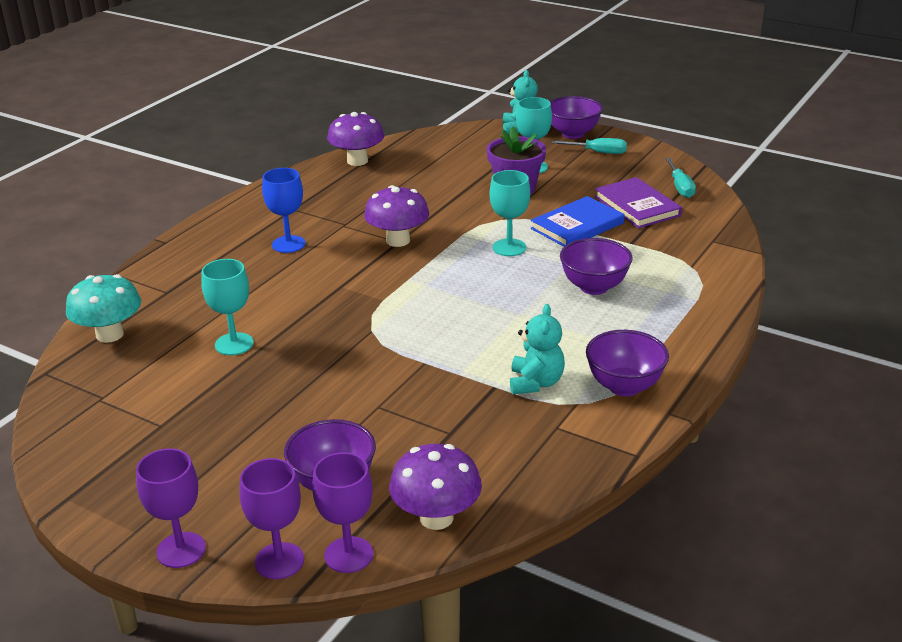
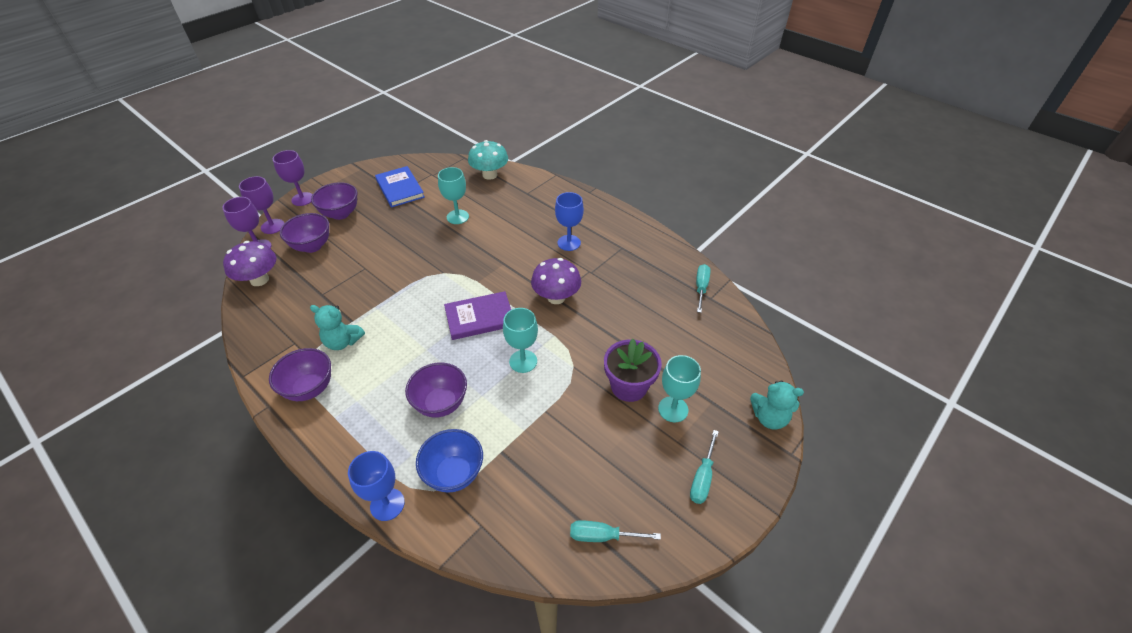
camera: 100 degrees right, 15 degrees up
(357, 161) = (701, 288): purple mushroom -> turquoise screwdriver
(573, 134) = (754, 465): purple bowl -> purple bowl (341, 214)
(577, 226) = (545, 417): blue book -> blue book (400, 189)
(637, 206) = (570, 478): purple book -> purple book (479, 318)
(671, 263) = (454, 474): none -> blue bowl
(729, 293) = (387, 504): none -> blue goblet

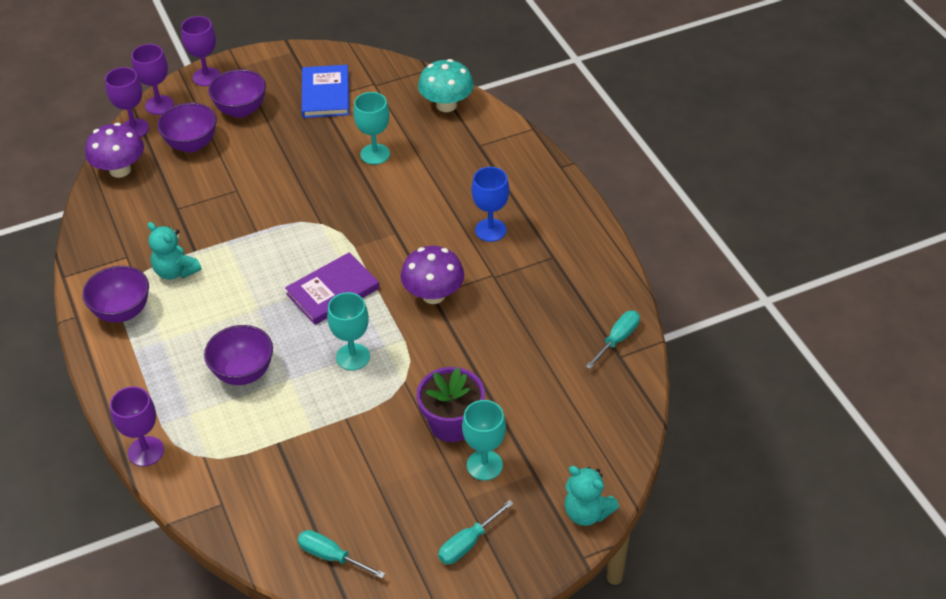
camera: 25 degrees right, 0 degrees up
(387, 504) = (146, 451): blue goblet -> purple goblet
(454, 474) = (221, 446): blue bowl -> none
(479, 318) = (333, 291): purple book -> purple book turned 45 degrees counterclockwise

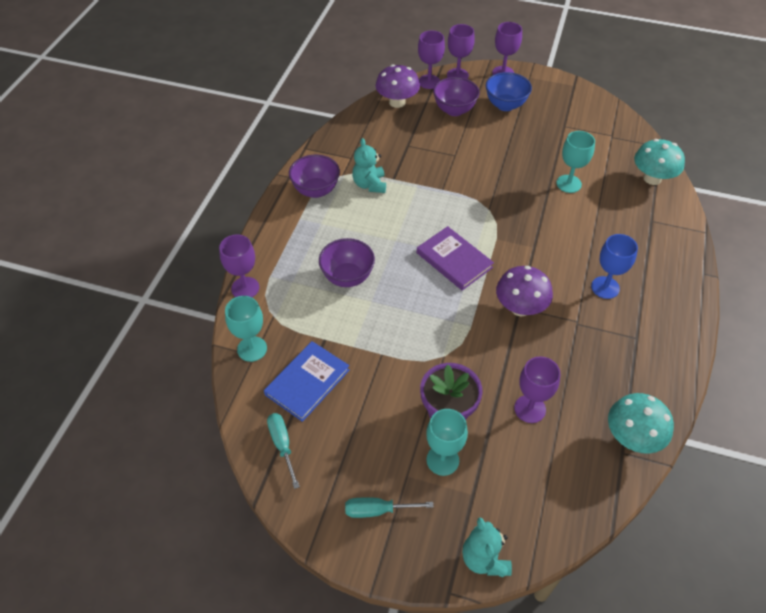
camera: 40 degrees right, 5 degrees up
(241, 110) = (505, 105): purple bowl -> blue bowl
(325, 94) = (571, 125): blue book -> blue book (307, 382)
(333, 291) = (454, 260): purple book -> purple book turned 45 degrees clockwise
(353, 357) = (425, 314): turquoise goblet -> turquoise goblet (252, 349)
(518, 374) = (530, 409): none -> purple goblet
(617, 340) = (632, 437): turquoise screwdriver -> turquoise mushroom

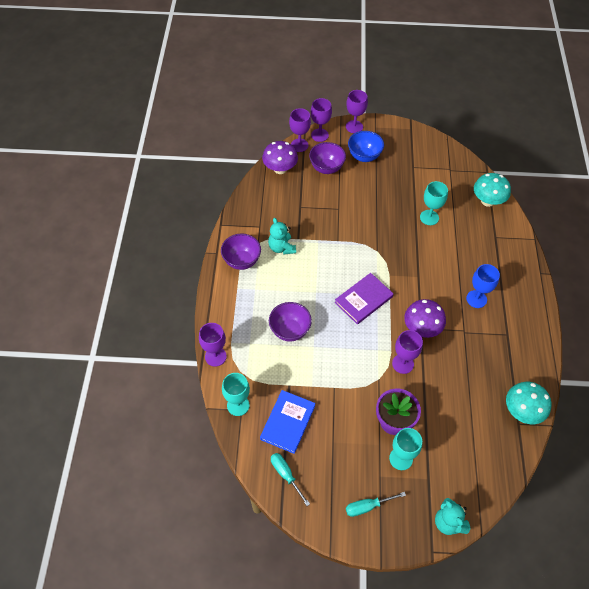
camera: 15 degrees left, 5 degrees up
(454, 260) = (363, 300): purple book -> purple book turned 75 degrees counterclockwise
(530, 409) = (449, 406): purple goblet -> purple goblet (403, 364)

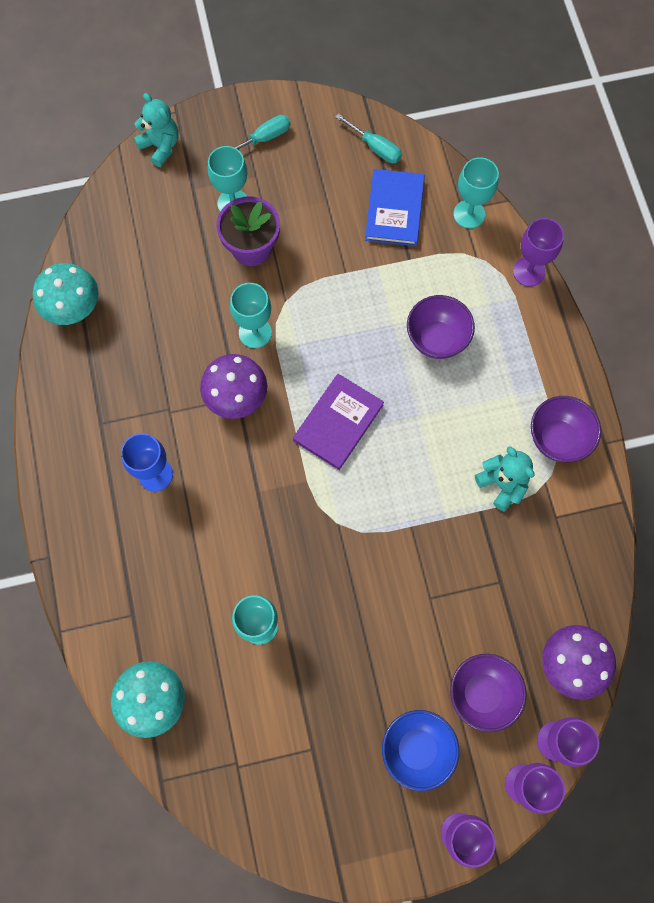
camera: 165 degrees right, 15 degrees up
(403, 364) = (255, 333): purple goblet -> turquoise goblet

